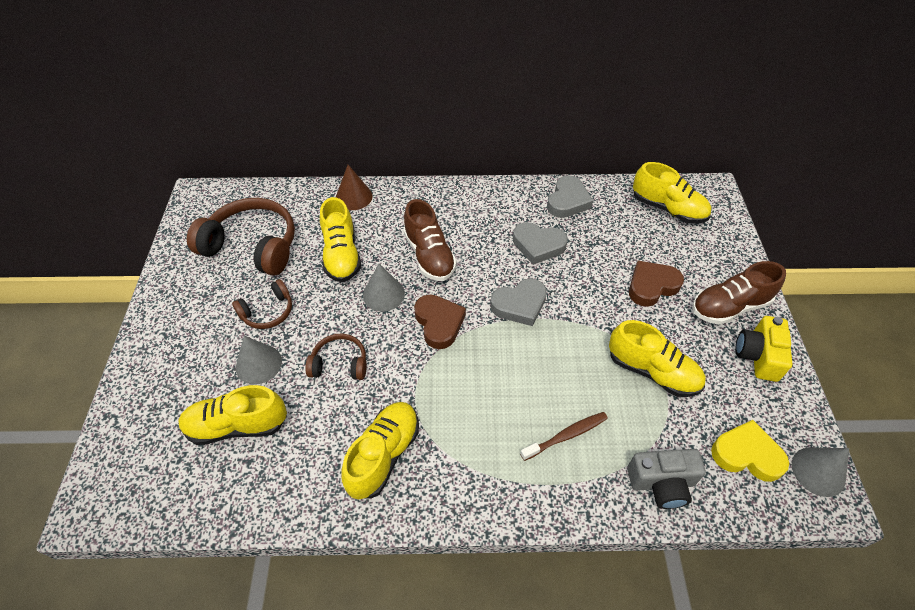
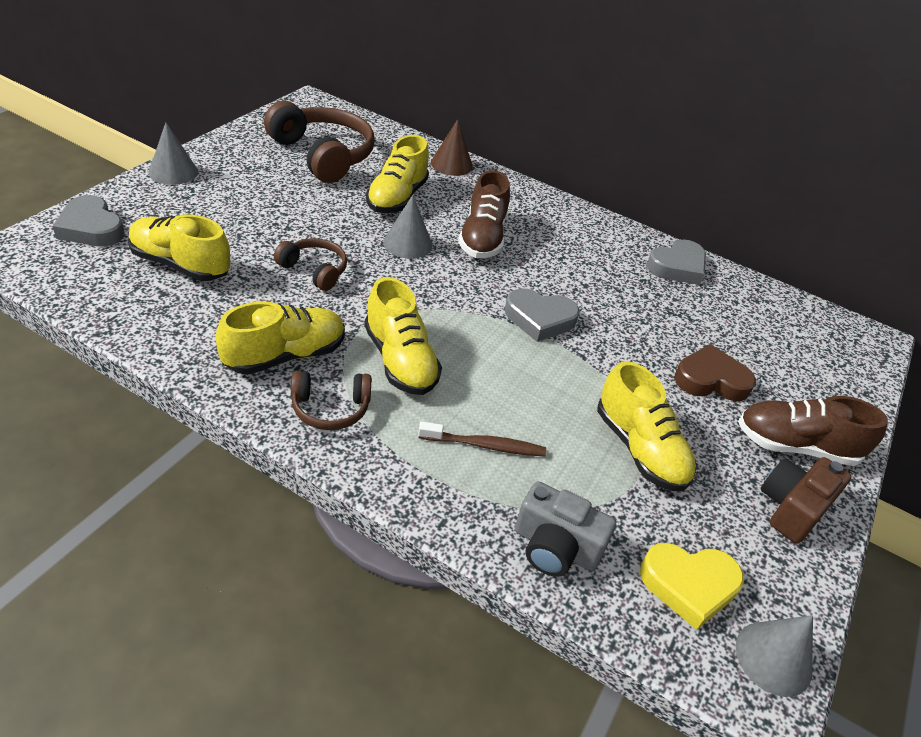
camera: 25 degrees right, 10 degrees down
(258, 364) = (243, 234): grey cone -> grey cone (173, 172)
(268, 312) = (289, 204): brown headphones -> brown headphones (330, 408)
(439, 323) = (440, 290): brown heart -> none
(538, 245) = (607, 285): grey heart -> grey heart (91, 228)
(668, 209) = (796, 328): yellow shoe -> yellow shoe (400, 360)
(746, 454) = (689, 585): yellow heart -> yellow heart turned 135 degrees clockwise
(758, 356) = (792, 508): yellow camera -> brown camera

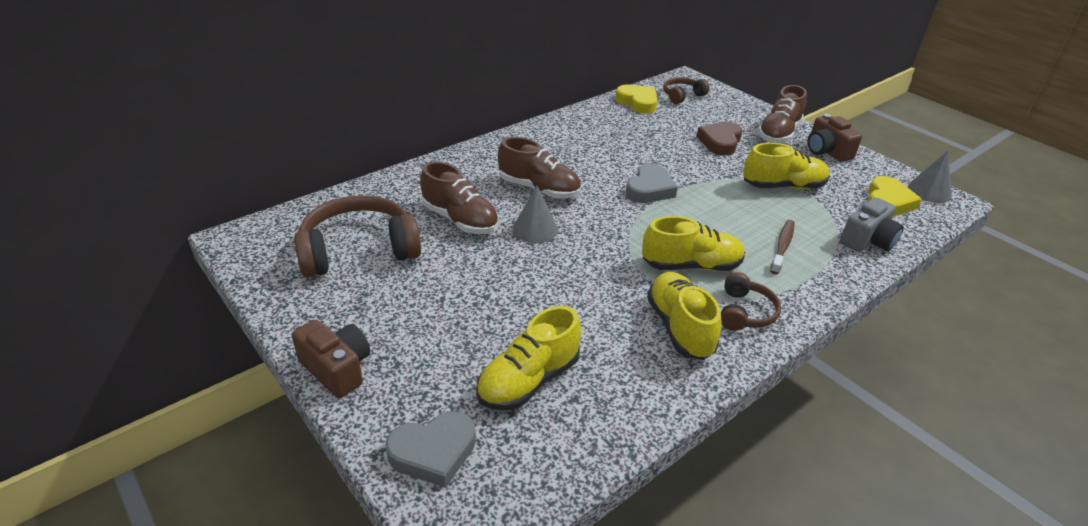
camera: 65 degrees left, 5 degrees down
(173, 172) = (337, 369): grey cone -> brown camera
(314, 270) = (561, 290): brown headphones -> brown headphones (682, 96)
(397, 198) = (460, 220): yellow shoe -> brown shoe
(451, 164) = (416, 177): brown cone -> none
(677, 267) = (600, 117): grey heart -> none
(747, 296) = (638, 102): none -> yellow heart

